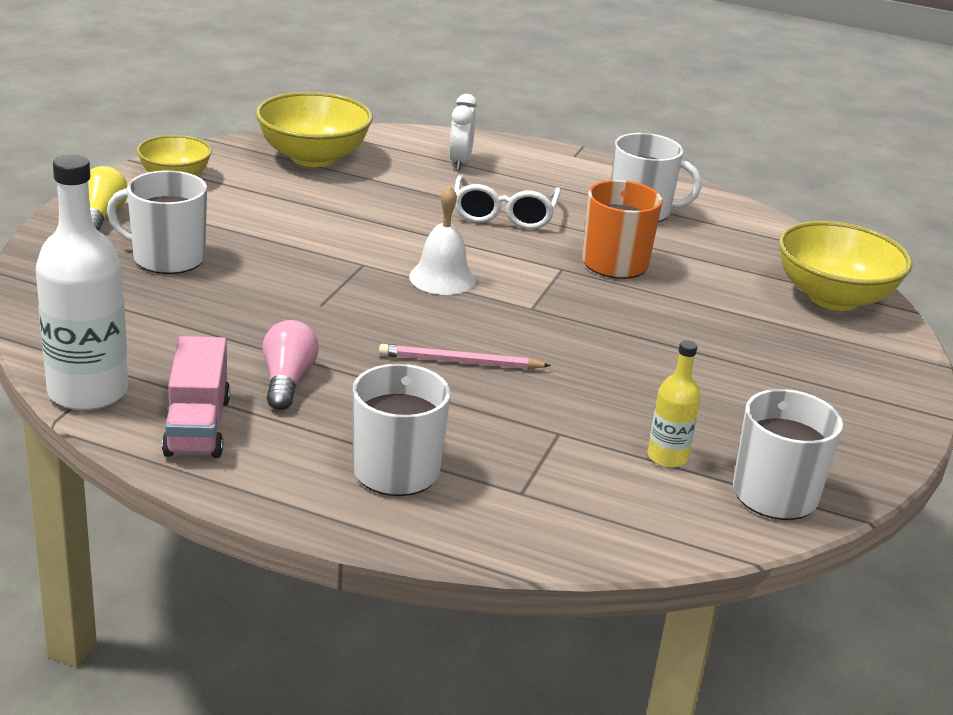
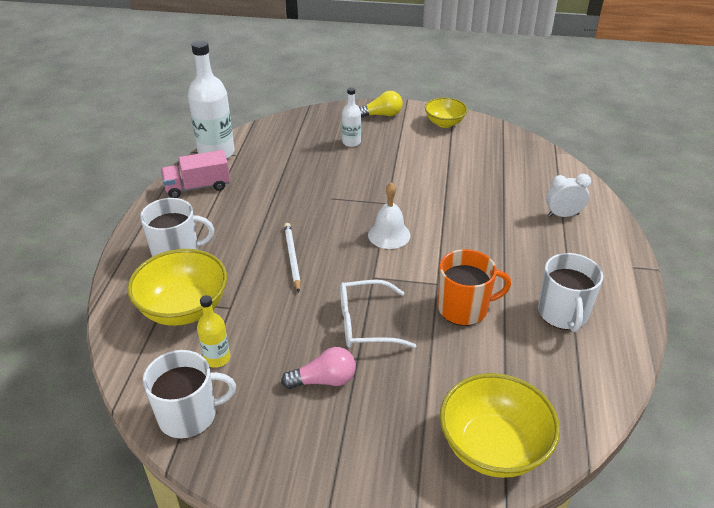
camera: 80 degrees right, 10 degrees up
(167, 258) = (351, 142): white mug -> white bottle
(287, 381) = (247, 203): pink light bulb -> pink light bulb (324, 380)
(313, 157) = (513, 159): yellow bowl -> yellow bowl (184, 308)
(460, 362) = (292, 257): pink pencil -> white pencil
(504, 215) = (498, 246): white glasses -> white glasses (365, 324)

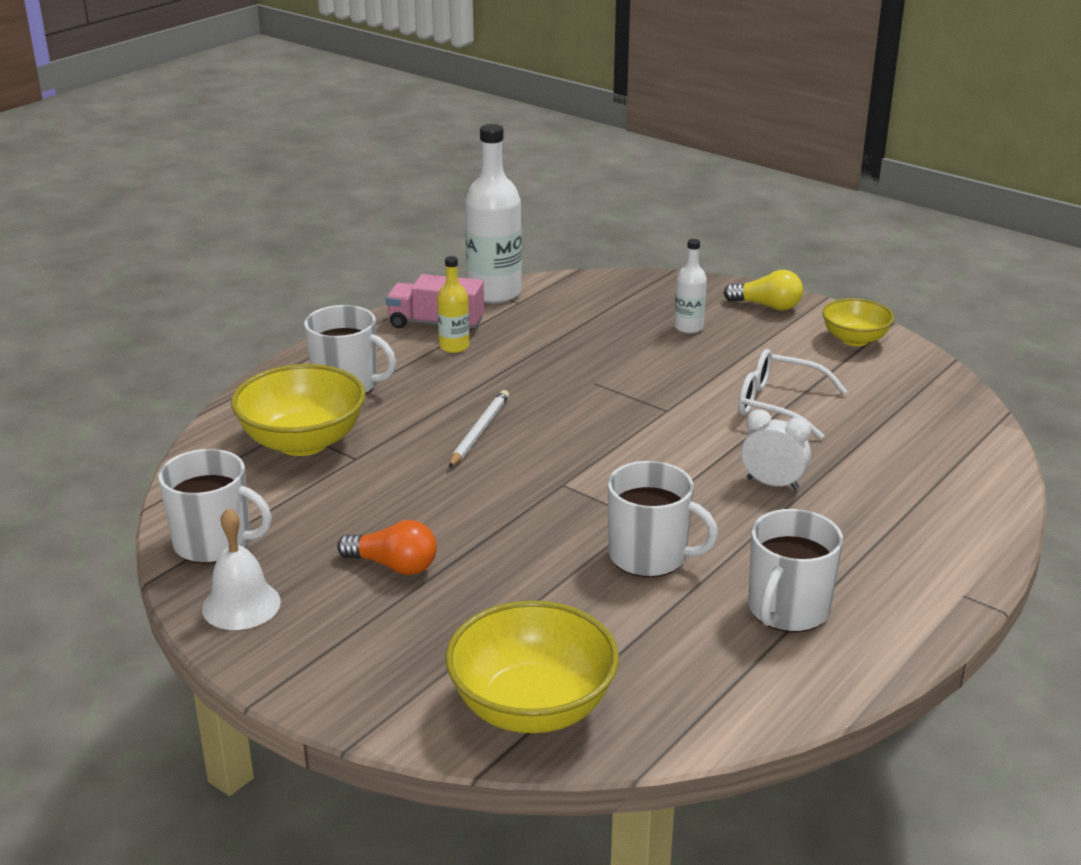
camera: 30 degrees right, 10 degrees down
(217, 358) = (294, 502): yellow bottle -> yellow bottle (454, 346)
(324, 380) = (393, 566): pink light bulb -> orange light bulb
(365, 324) = (501, 528): white glasses -> white glasses (778, 405)
(389, 235) = (631, 445): white bell -> white bell (241, 605)
(464, 308) = (649, 556): orange mug -> white mug
(563, 215) = (920, 500): white clock -> white clock (772, 484)

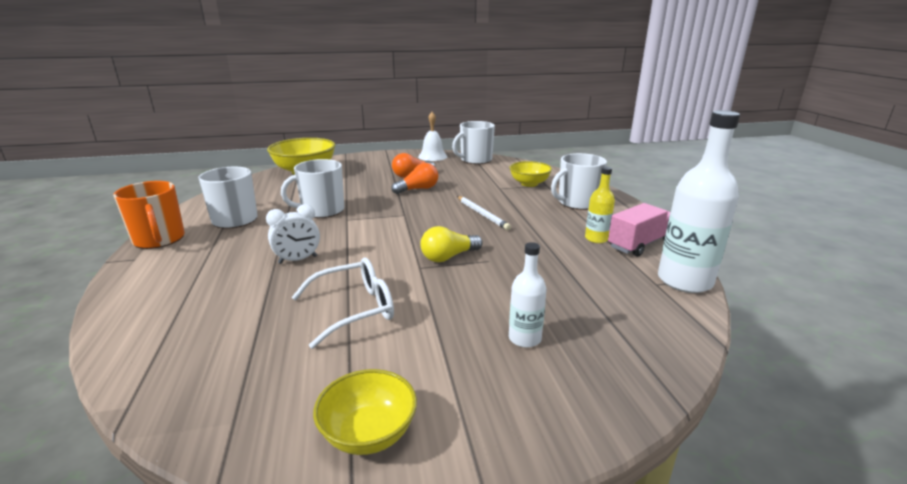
camera: 130 degrees right, 5 degrees down
(303, 442) = (529, 184): yellow bowl -> yellow bowl, size x0.61
(454, 523) = (418, 189): none -> orange light bulb
(767, 306) = (517, 421): yellow light bulb -> yellow light bulb (448, 257)
(919, 622) = (159, 239): none -> orange mug

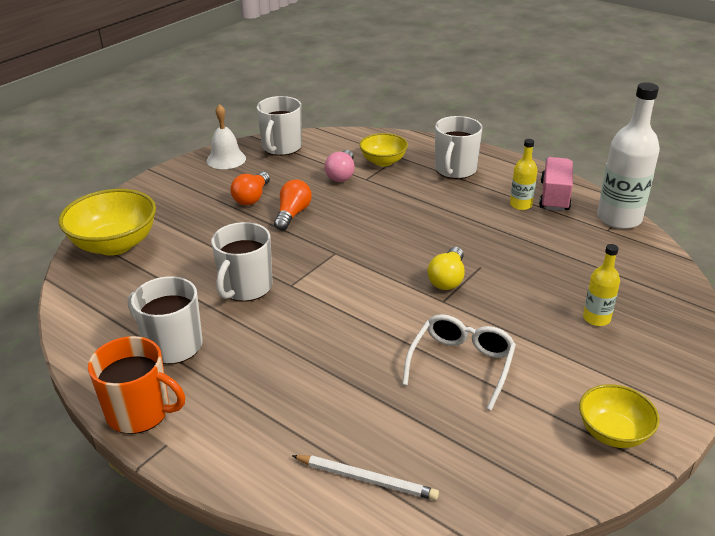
camera: 40 degrees left, 10 degrees up
(298, 260) = (332, 350): white clock -> none
(482, 214) = (401, 219): white pencil -> white pencil (366, 479)
(487, 181) = (341, 175): none -> pink light bulb
(524, 338) = (596, 318): white bottle -> yellow bottle

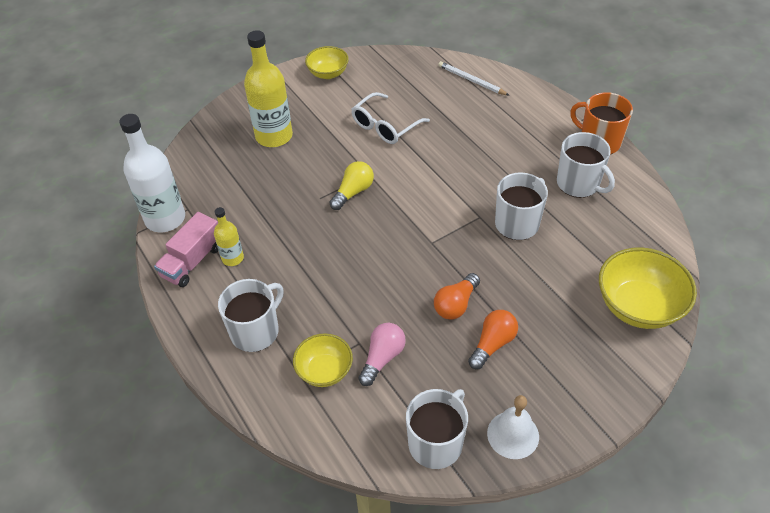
camera: 160 degrees left, 15 degrees up
(596, 318) = (274, 136): yellow bottle -> yellow bottle, size x1.91

